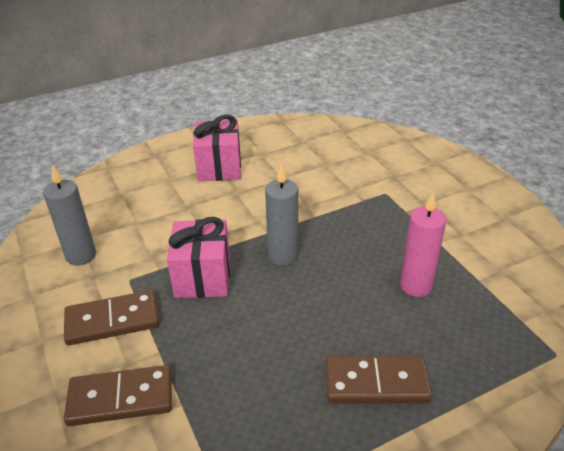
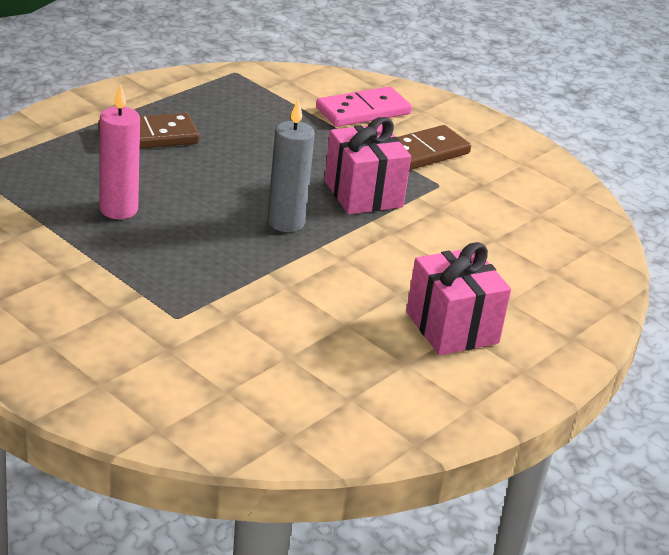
camera: 155 degrees right, 5 degrees down
(81, 256) = (515, 199): grey candle -> none
(121, 398) = (363, 111): brown domino -> pink domino

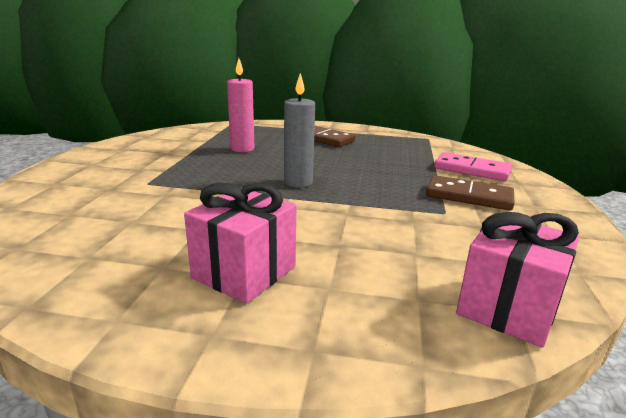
camera: 60 degrees right, 10 degrees down
(363, 194) = (376, 193): pink gift -> pink gift (508, 308)

